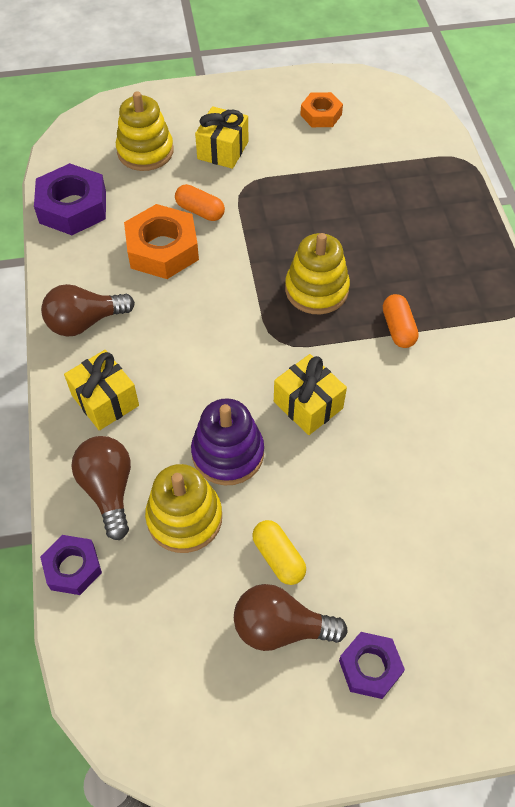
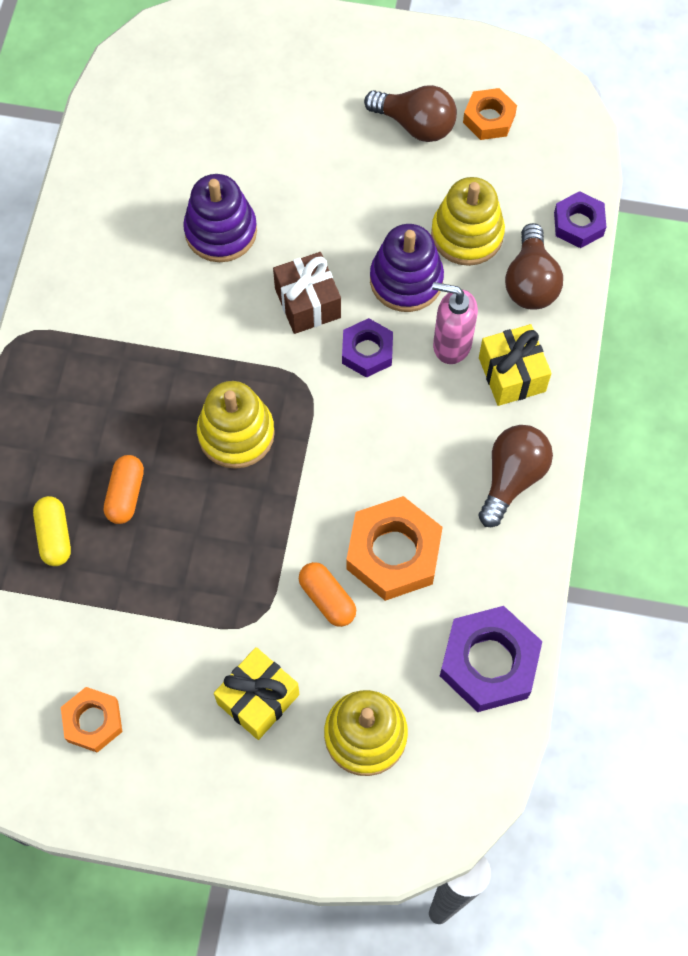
camera: 160 degrees left, 10 degrees up
(85, 322) = (512, 478): brown light bulb -> brown light bulb turned 60 degrees counterclockwise
(166, 409) = (451, 344): none -> pink soap dispenser
(202, 665) = (489, 119): none -> orange nut
(278, 557) = (395, 176): yellow capsule -> yellow capsule (54, 536)
(308, 405) = (308, 303): yellow gift -> brown gift
(370, 667) = (356, 77): purple nut -> purple nut (367, 351)
(398, 328) = (172, 356): orange capsule -> orange capsule (126, 494)
(418, 444) = (221, 231): none -> purple stacking toy

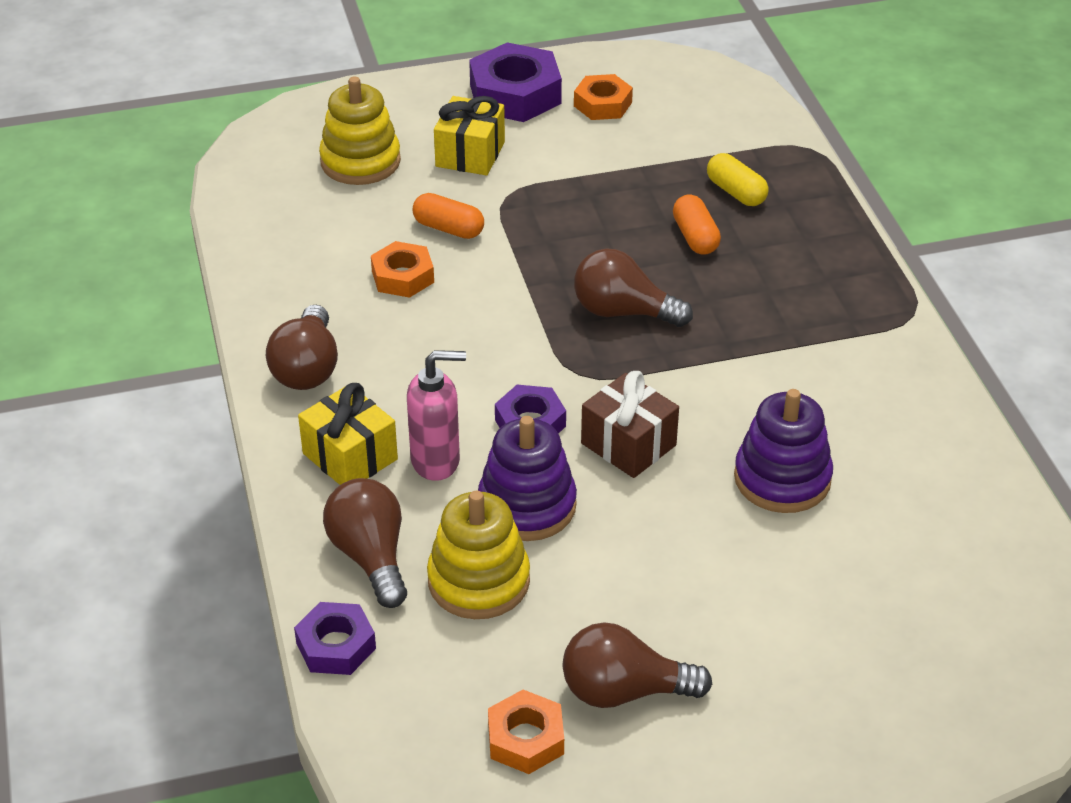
camera: 155 degrees right, 25 degrees down
(236, 433) = (623, 312): yellow stacking toy -> brown light bulb
(393, 553) = (403, 276): orange nut -> orange nut, size x0.60
(489, 662) = (268, 234): purple nut -> purple nut (515, 94)

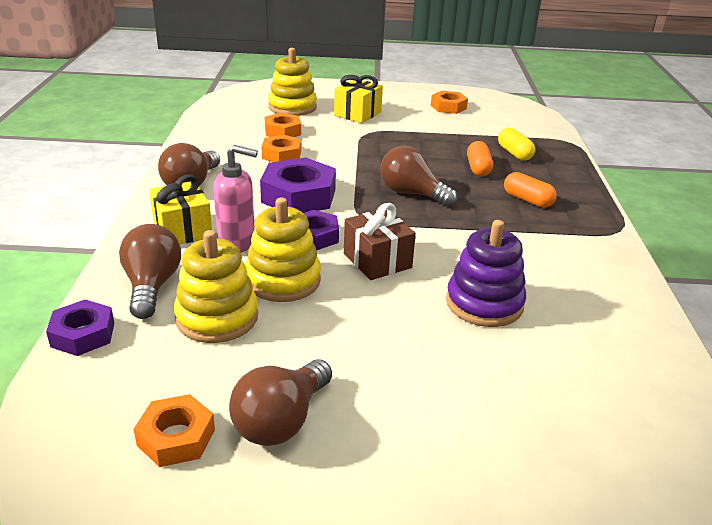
camera: 15 degrees right, 10 degrees down
(376, 224) = (282, 131): none -> orange nut
(448, 228) = (324, 140): orange capsule -> orange capsule (527, 200)
(515, 94) = (399, 96): purple nut -> purple nut (298, 196)
(527, 505) = (283, 280): purple stacking toy -> yellow stacking toy
(624, 691) = (281, 421): brown light bulb -> brown light bulb turned 75 degrees counterclockwise

